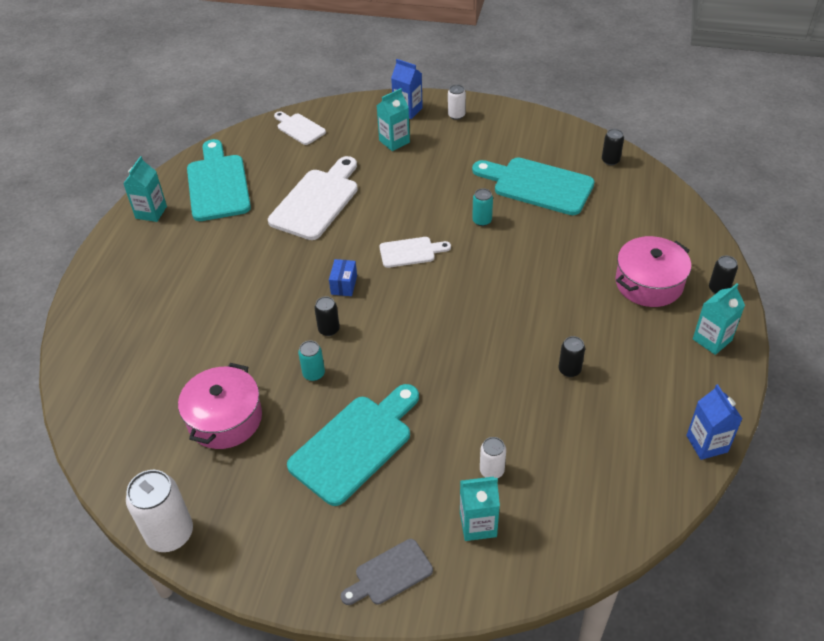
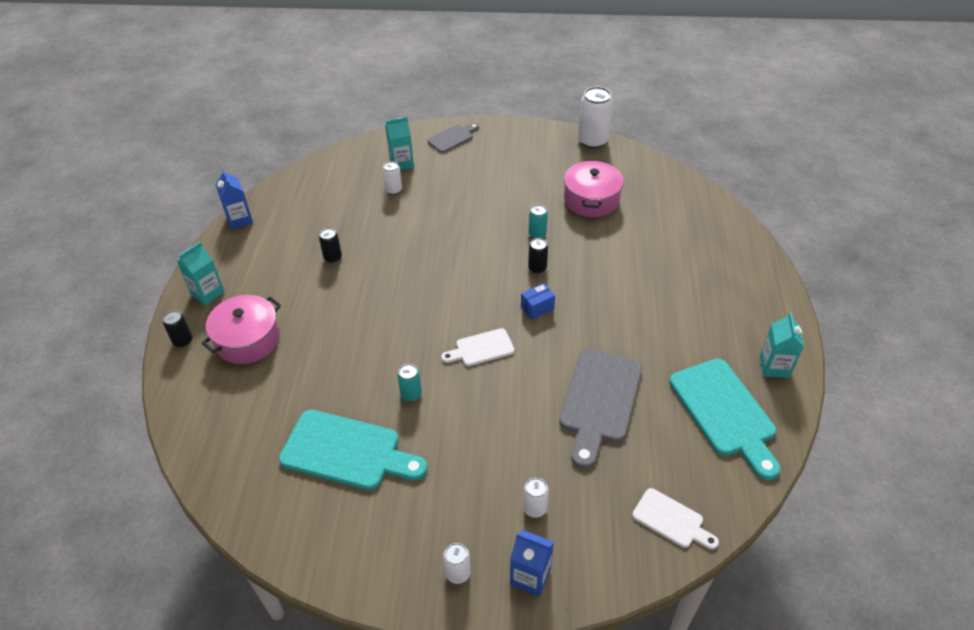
camera: 170 degrees right, 0 degrees up
(317, 201) = (599, 401): white cutting board -> grey cutting board
(344, 285) = (537, 308): blue box -> blue box turned 60 degrees clockwise
(355, 445) = (491, 194): turquoise cutting board -> none
(394, 141) = (535, 508): turquoise carton -> white can
(610, 160) = (251, 504): black can -> none

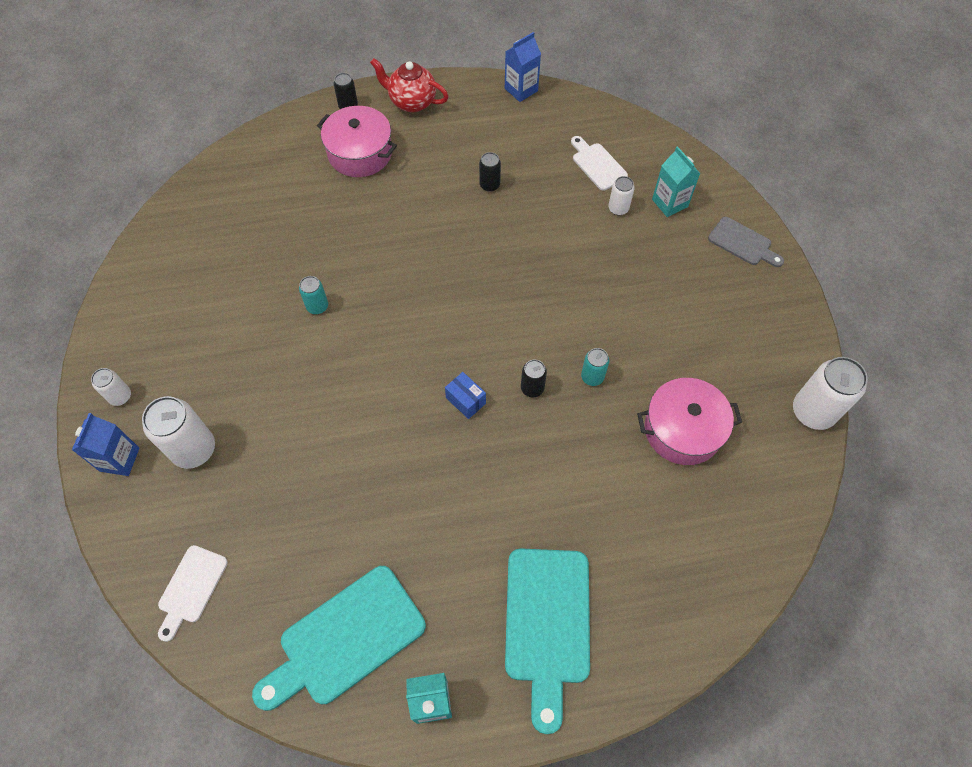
camera: 75 degrees right, 15 degrees up
(207, 293) = (412, 102): turquoise carton -> red teapot
(347, 451) = (241, 272): turquoise cutting board -> turquoise cutting board (547, 623)
(481, 348) = (391, 356): white cutting board -> white cutting board (597, 164)
(535, 508) = (194, 449): white can -> white can, size x1.87
(599, 401) = (339, 491): grey cutting board -> none

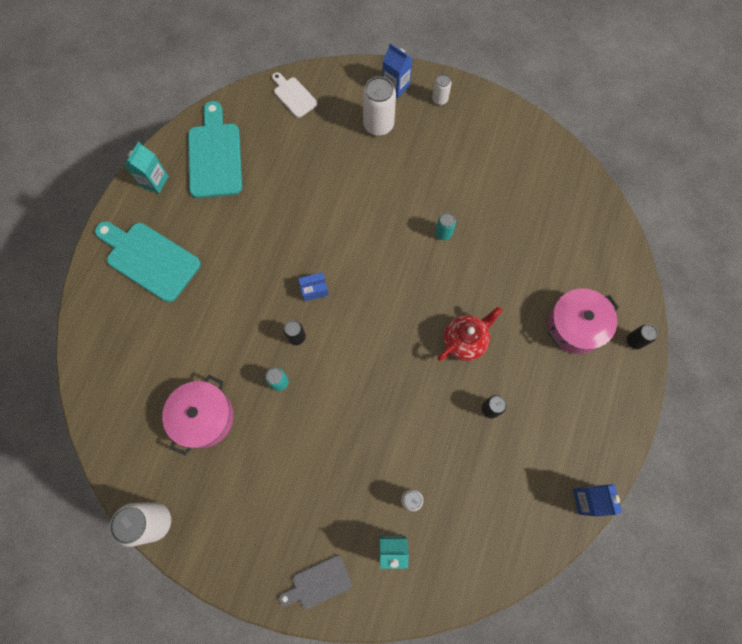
camera: 120 degrees right, 10 degrees up
(412, 102) = (615, 395): red teapot -> red teapot (464, 341)
(597, 164) = (465, 513): white cutting board -> none

